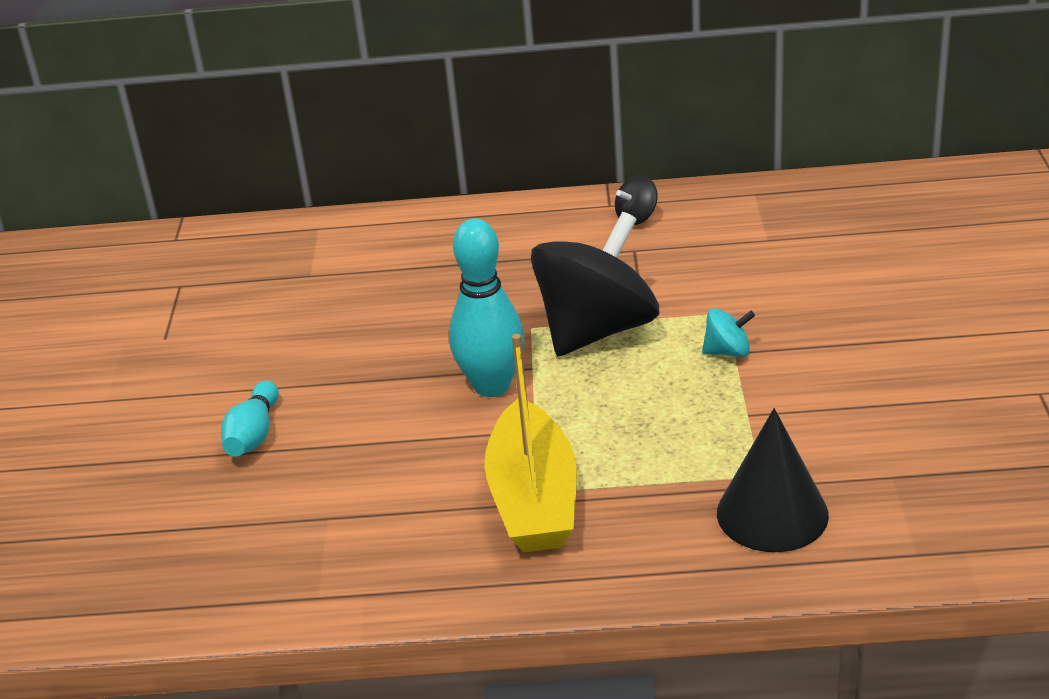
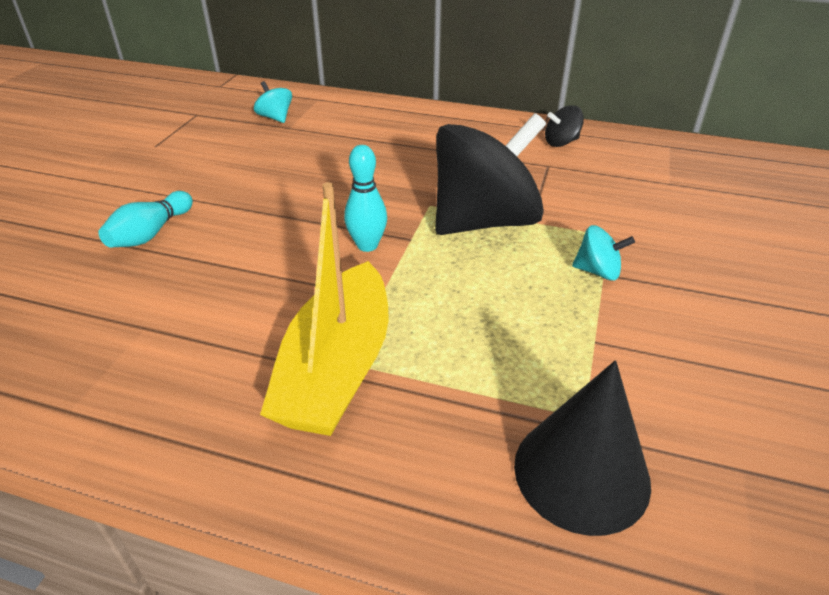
camera: 15 degrees right, 5 degrees up
(284, 266) = (275, 118): none -> turquoise spinning top
(492, 386) = (367, 245): turquoise bowling pin -> turquoise bowling pin, size x0.61

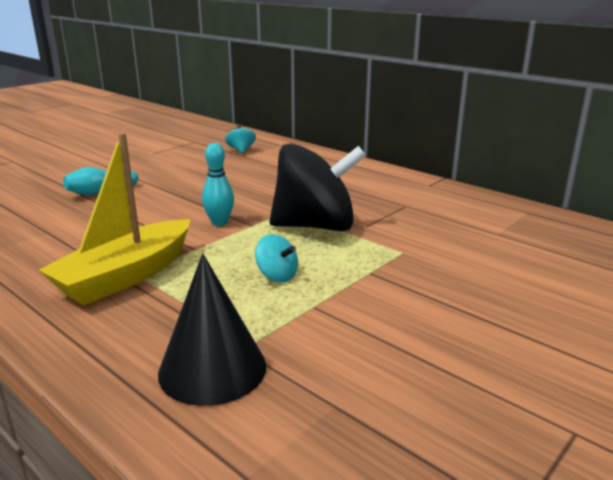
camera: 25 degrees right, 15 degrees down
(561, 142) = (433, 194): black spinning top -> none
(597, 271) = (366, 270): turquoise spinning top -> turquoise spinning top (277, 275)

